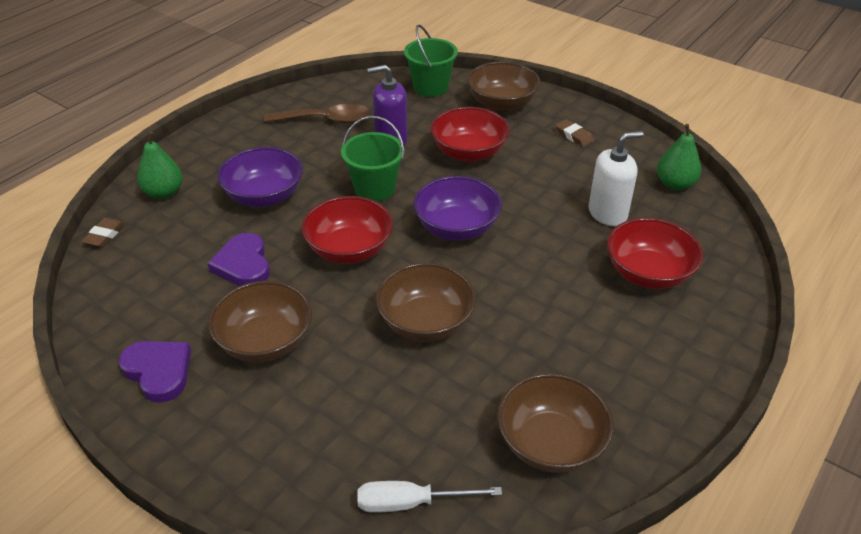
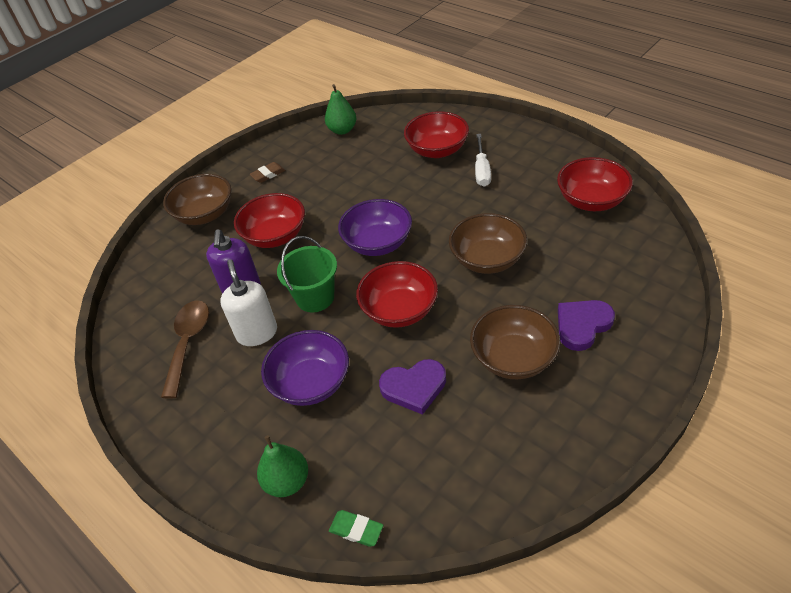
camera: 80 degrees left, 5 degrees up
(105, 235) = (356, 530): brown eraser -> green eraser
(158, 371) = (554, 433): purple heart -> purple heart (582, 325)
(411, 503) = (651, 263): white screwdriver -> white screwdriver (482, 170)
(430, 87) = (157, 263): green bucket -> none
(550, 443) = (591, 201): brown bowl -> red bowl
(607, 213) = (371, 163): white soap dispenser -> white soap dispenser (257, 333)

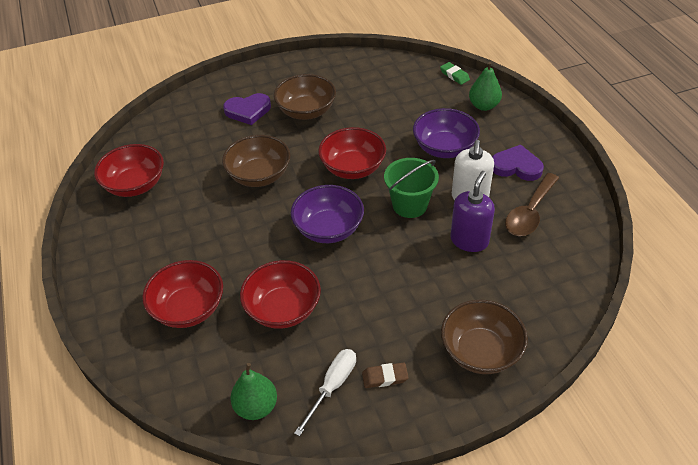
camera: 155 degrees left, 0 degrees up
(275, 236) = (415, 282): red bowl -> red bowl (283, 309)
(414, 387) = (379, 120): purple heart -> purple heart (516, 166)
(482, 170) = (177, 259): white screwdriver -> white screwdriver (332, 386)

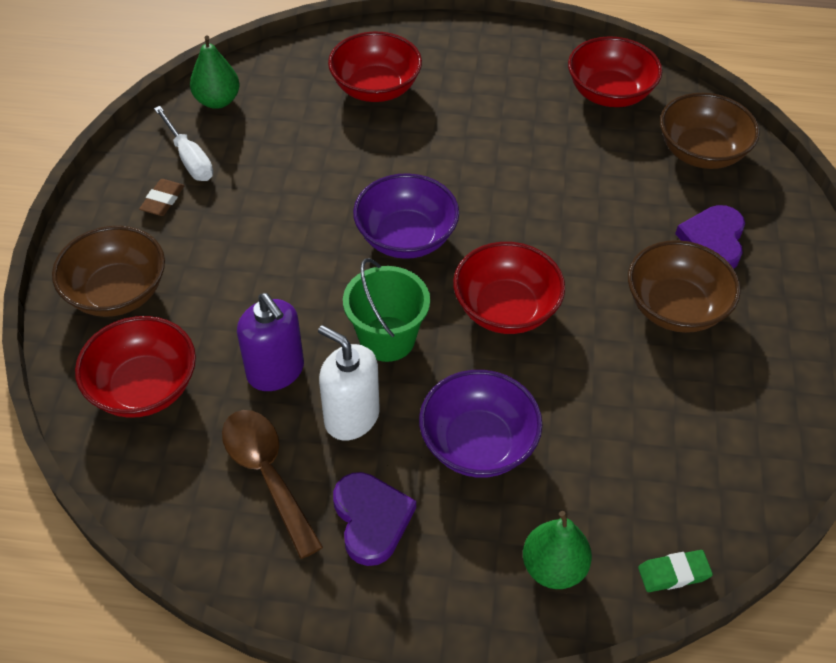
camera: 115 degrees right, 5 degrees up
(259, 175) = (554, 207): brown bowl -> brown bowl (701, 152)
(283, 309) = (315, 156): red bowl -> red bowl (144, 387)
(516, 166) = (371, 519): purple heart -> purple heart turned 60 degrees counterclockwise

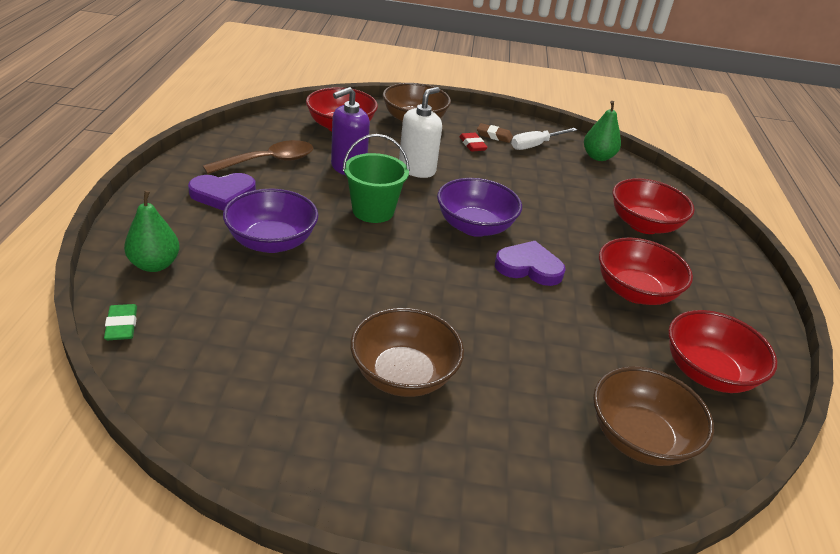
camera: 85 degrees right, 15 degrees down
(193, 226) = (472, 145): none -> red eraser
(351, 417) = (306, 192): white soap dispenser -> white soap dispenser (417, 169)
(506, 309) = (401, 268): red bowl -> red bowl (635, 292)
(713, 241) = (499, 423): purple heart -> purple heart (529, 267)

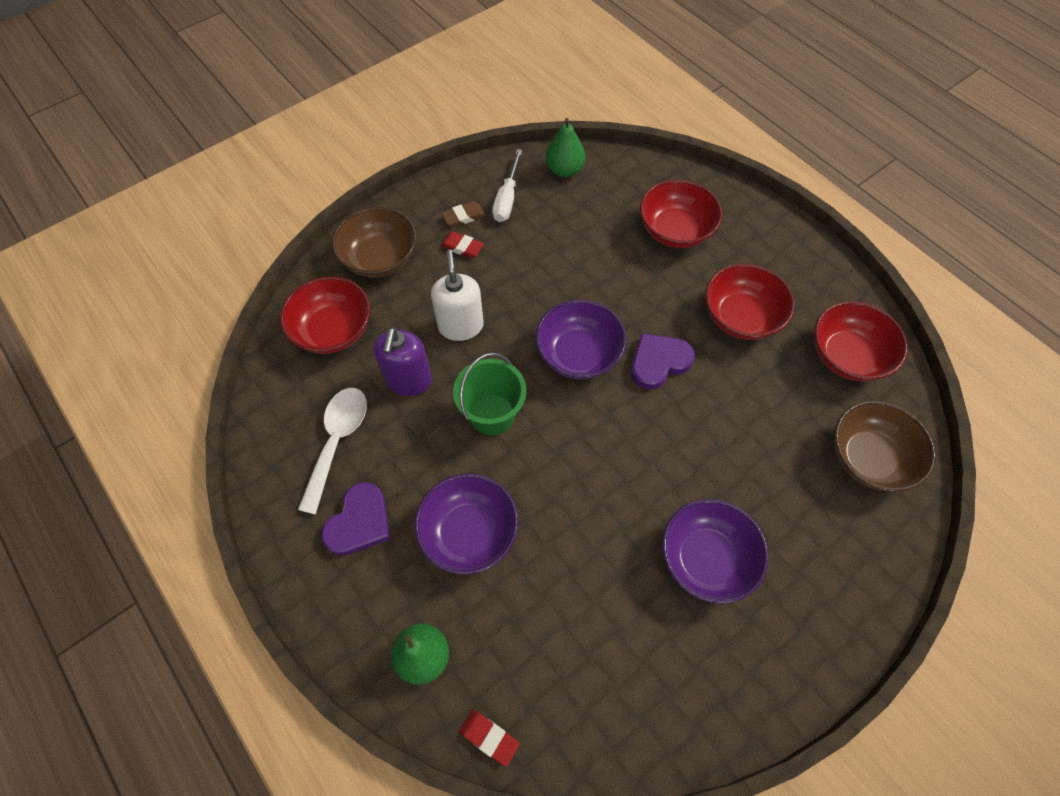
camera: 40 degrees left, 25 degrees up
(122, 325) = (489, 737): green eraser -> red eraser
(268, 161) = (337, 442): brown spoon -> white spoon
(403, 375) = (706, 559): brown bowl -> purple bowl

